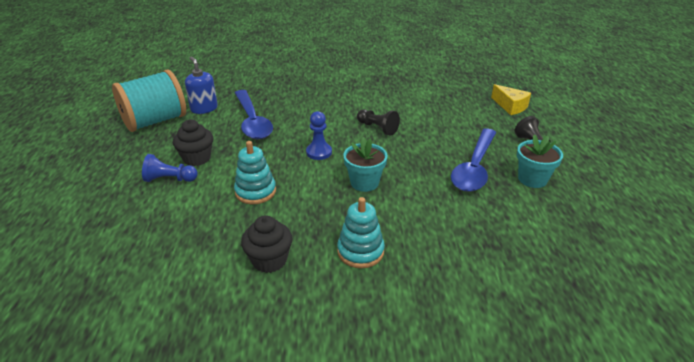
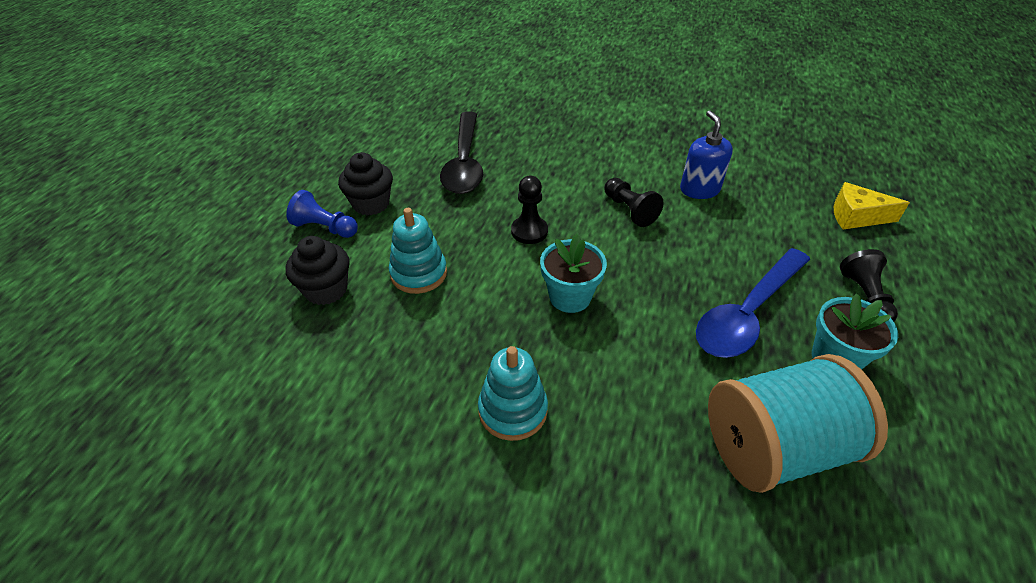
camera: 20 degrees right, 10 degrees up
(155, 121) = (348, 137): turquoise spool -> turquoise spool (775, 447)
(204, 108) = (414, 130): blue soap dispenser -> blue soap dispenser (699, 189)
(252, 121) = (464, 163): blue spoon -> black spoon
(269, 260) = (387, 387): black cupcake -> black cupcake (326, 289)
(319, 152) = (529, 231): blue pawn -> black pawn
(510, 106) = (856, 217): yellow cheese -> yellow cheese turned 120 degrees clockwise

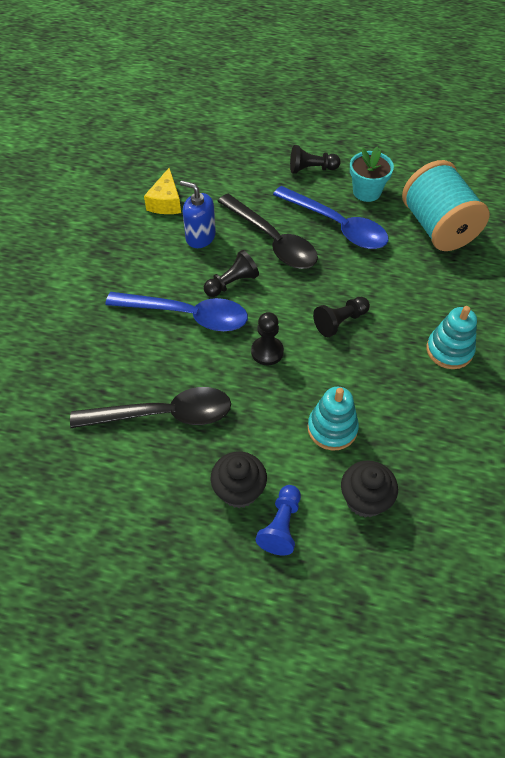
camera: 95 degrees left, 10 degrees up
(570, 297) = (340, 322): turquoise flower pot -> black pawn
(582, 178) = (188, 315): none -> blue spoon
(699, 189) = (200, 237): blue soap dispenser -> blue soap dispenser turned 45 degrees clockwise
(704, 247) = (273, 241): none -> black spoon
(856, 217) = (228, 156): yellow cheese -> yellow cheese (166, 202)

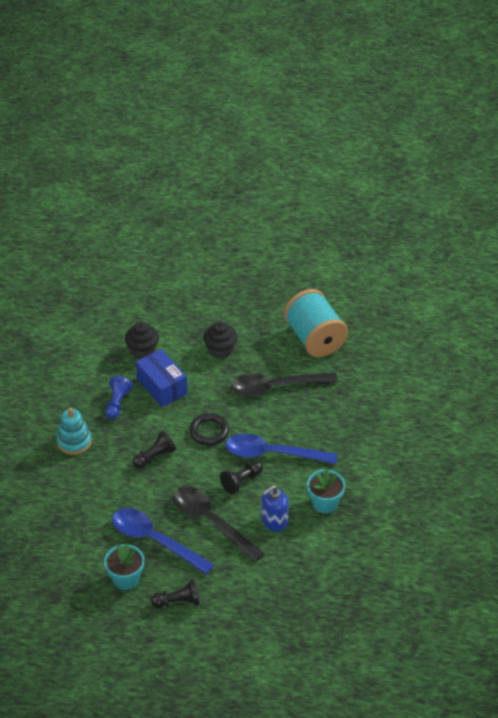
camera: 175 degrees right, 10 degrees down
(137, 252) = (324, 503): none -> turquoise flower pot
(166, 202) = (312, 553): yellow cheese -> none
(200, 237) = (274, 521): blue soap dispenser -> blue soap dispenser turned 120 degrees clockwise
(267, 352) = (209, 431): black pawn -> black ring
(281, 525) = (193, 335): blue pawn -> blue pawn (117, 403)
(332, 428) = (162, 386): turquoise stacking toy -> blue box
(437, 227) = (65, 545): turquoise spool -> turquoise spool (314, 339)

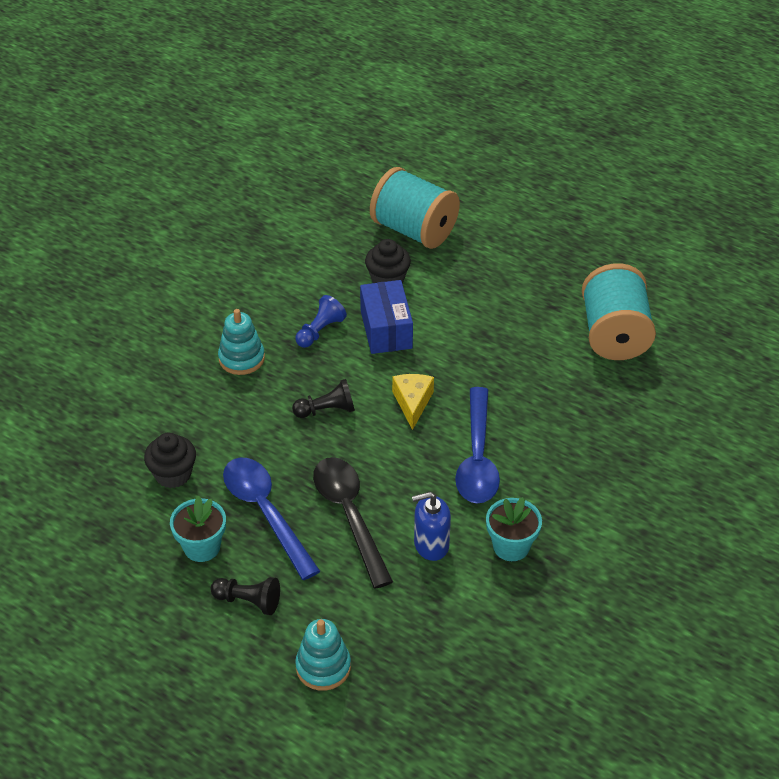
camera: 25 degrees right, 0 degrees up
(140, 308) = (414, 230): none -> turquoise spool
(209, 431) = (412, 403): black ring -> yellow cheese
(220, 350) = (484, 310): black cupcake -> black cupcake (173, 474)
(241, 481) = (417, 479): black pawn -> none
(250, 624) = (323, 667): none -> turquoise stacking toy
(272, 454) = (477, 458): blue spoon -> blue spoon turned 120 degrees counterclockwise
(275, 387) = (529, 377): black spoon -> none

